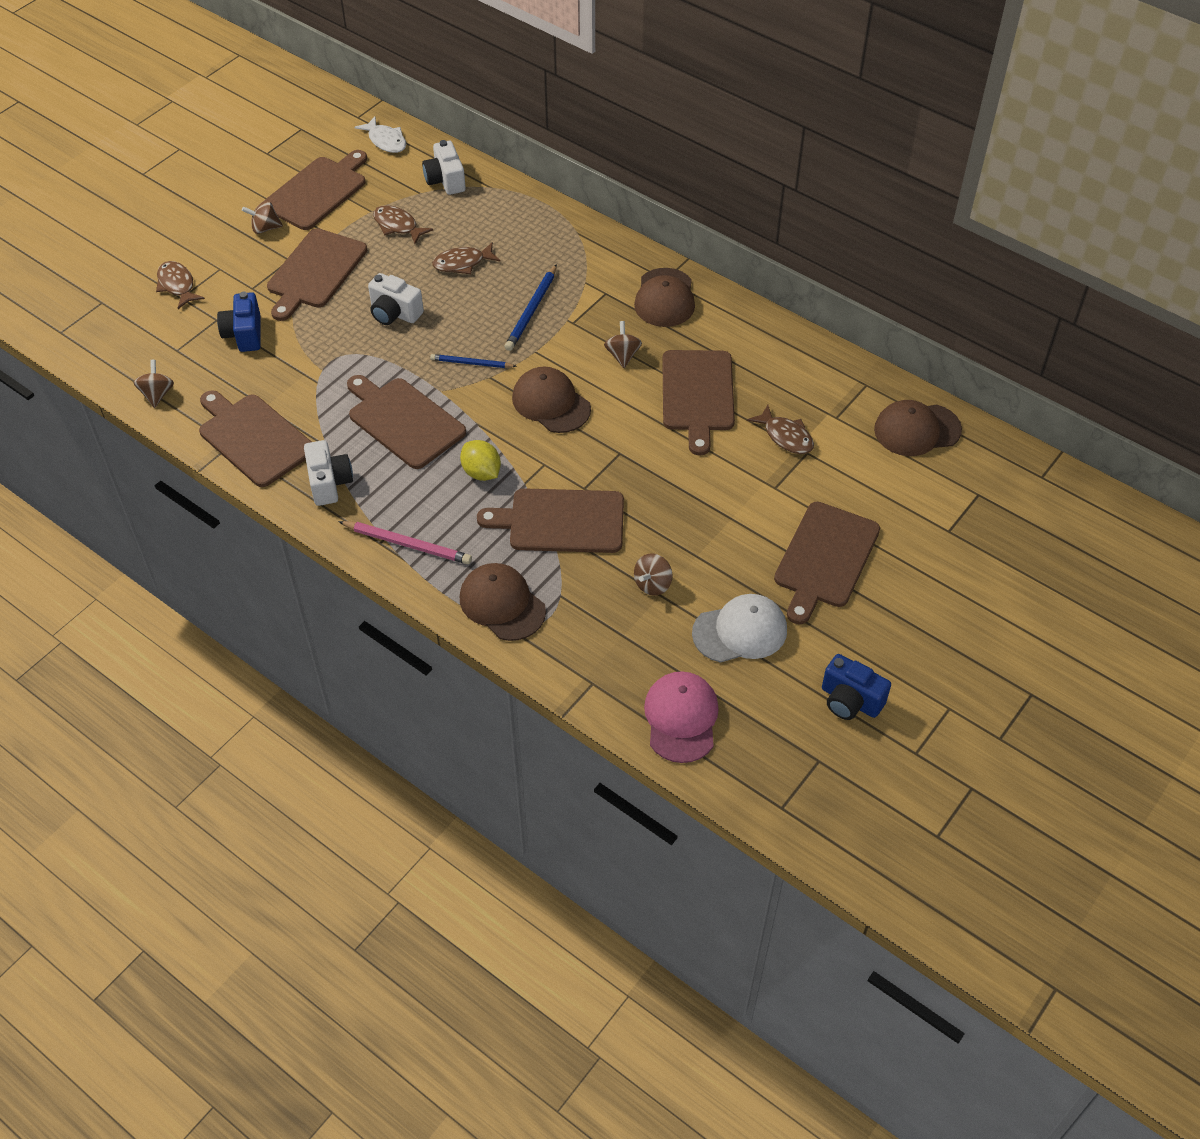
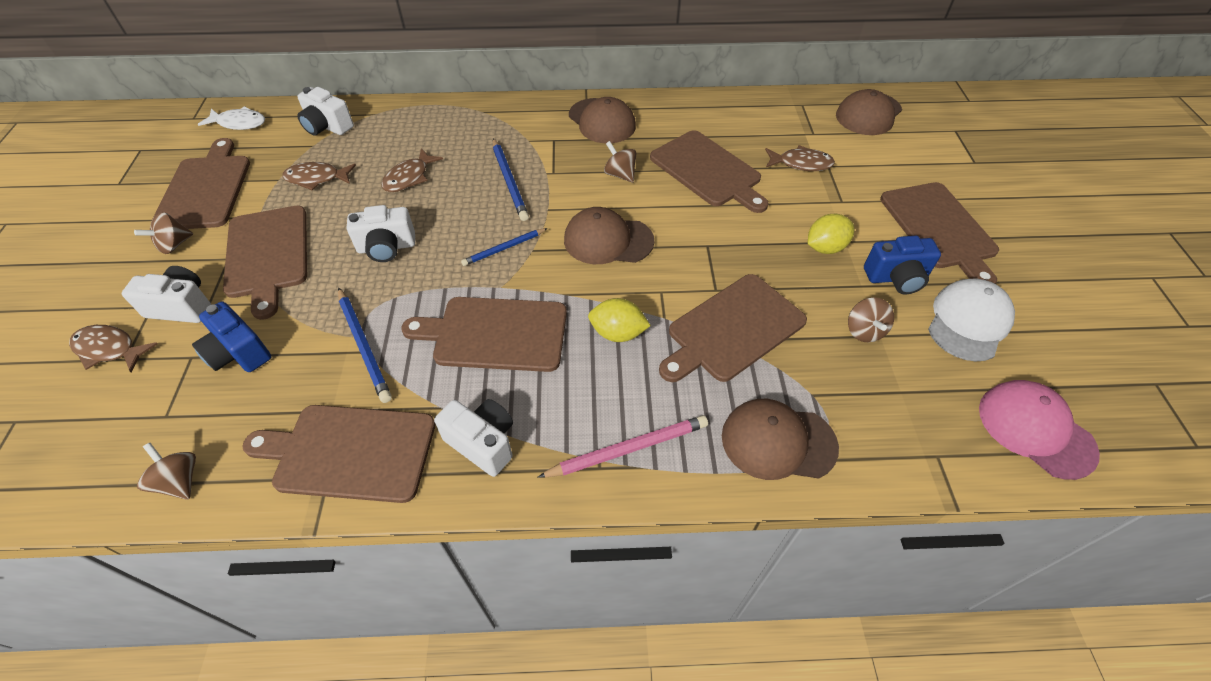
camera: 40 degrees left, 0 degrees up
(236, 280) = (181, 307): none -> white camera
(318, 377) = (364, 346): none -> blue pencil
(708, 512) = (825, 247): none -> yellow lemon
(850, 700) = (1101, 319): blue camera -> blue camera (896, 278)

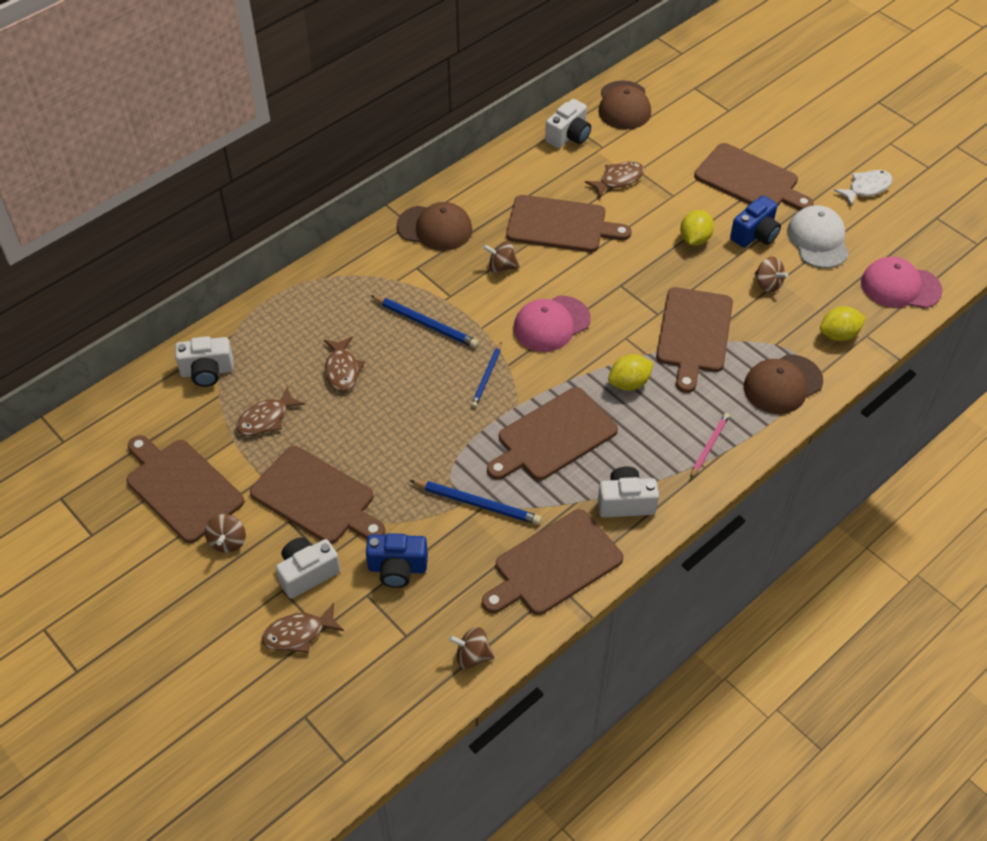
camera: 40 degrees left, 0 degrees up
(239, 123) = (118, 418): white fish -> white fish (866, 188)
(386, 247) = (400, 432): white camera -> white camera (569, 136)
(608, 240) = (551, 324): brown cap -> pink cap
(628, 449) = (709, 446): pink pencil -> pink pencil, size x0.67
(901, 433) = (838, 335): none -> yellow lemon

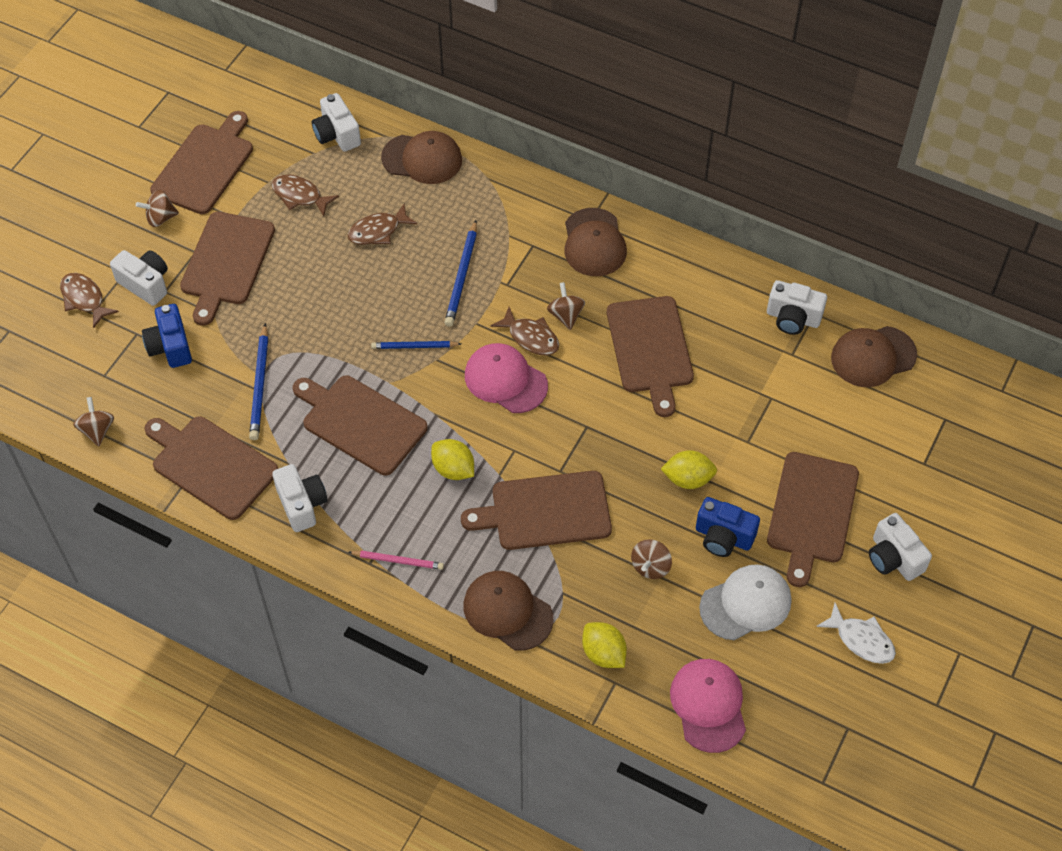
camera: 70 degrees right, 5 degrees up
(275, 316) = (422, 159): none -> brown cap
(618, 179) = (746, 383): brown fish -> brown fish (530, 337)
(803, 150) = (893, 558): none -> white camera

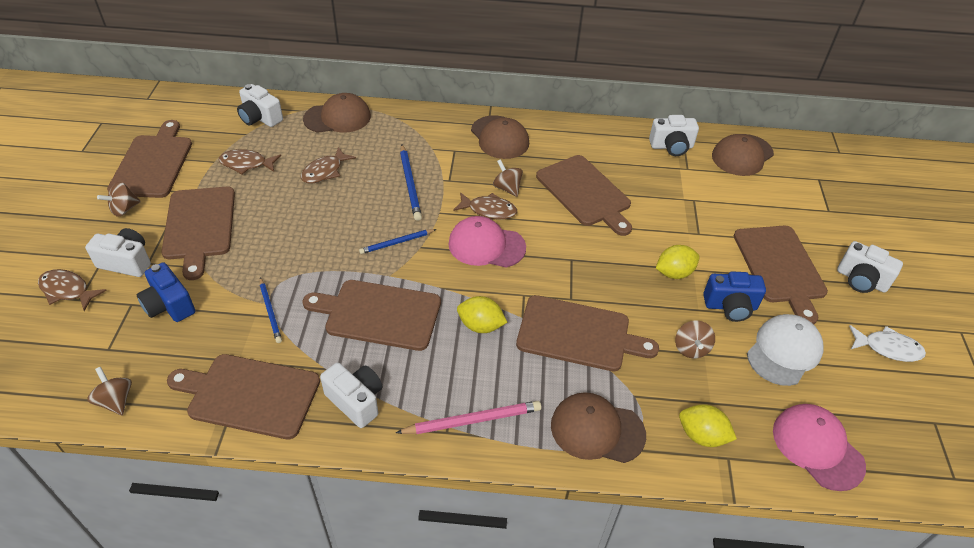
camera: 25 degrees left, 10 degrees down
(260, 385) = (270, 311): blue pencil -> blue pencil, size x0.67
(398, 560) = (472, 420): pink pencil -> pink pencil, size x1.50
(545, 512) = (578, 334): brown cutting board -> brown cutting board turned 135 degrees counterclockwise

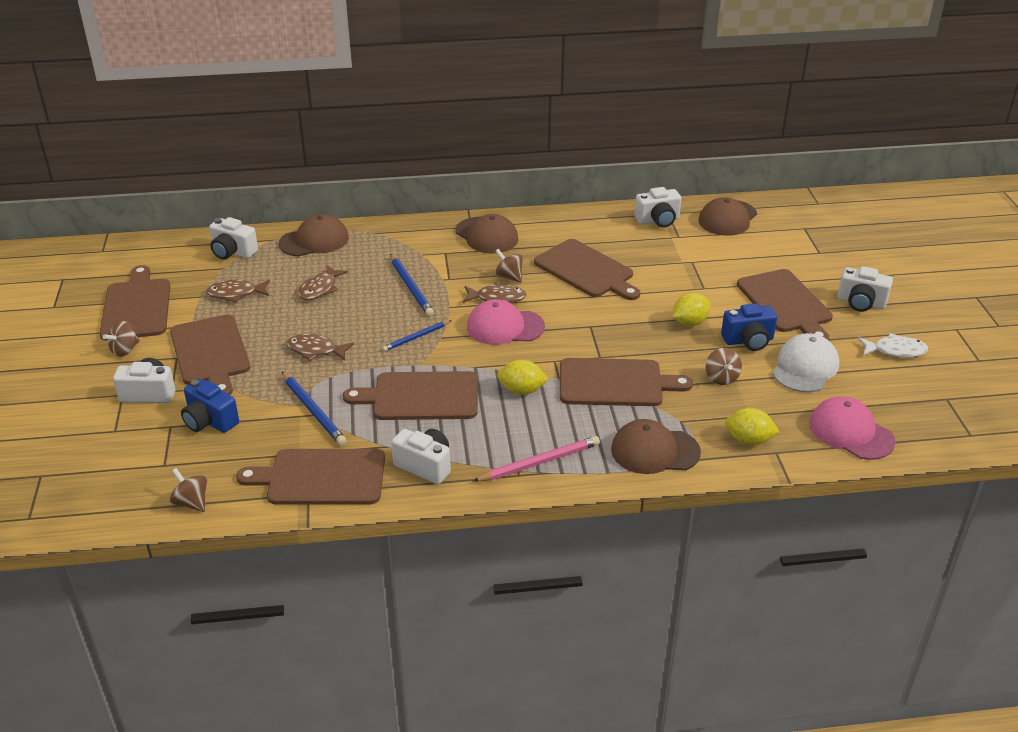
camera: 10 degrees left, 10 degrees down
(67, 290) = (99, 425): brown fish -> brown fish (316, 350)
(270, 311) = (313, 410): blue pencil -> blue pencil, size x1.50

